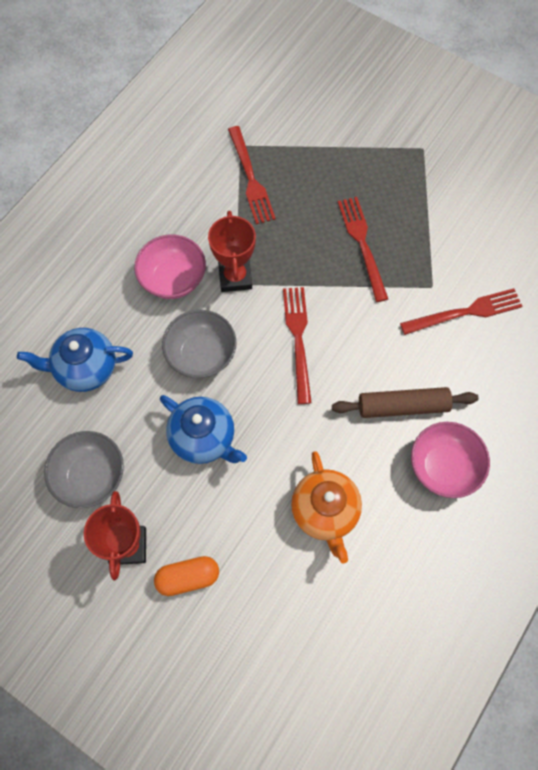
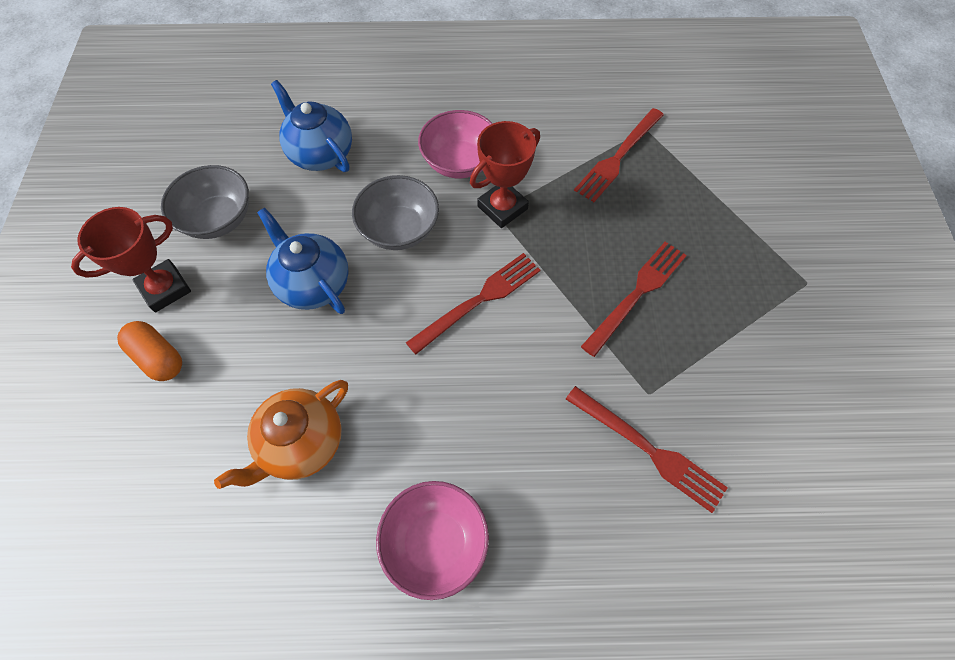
camera: 55 degrees right, 5 degrees down
(204, 438) = (313, 283): blue teapot -> blue teapot turned 135 degrees clockwise
(403, 406) = (478, 450): brown rolling pin -> none

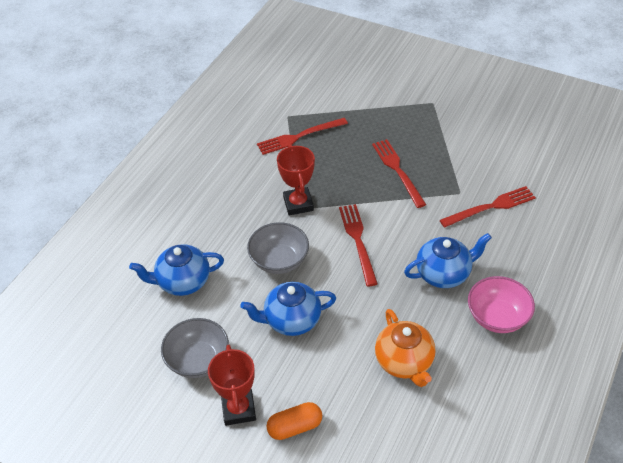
camera: 60 degrees left, 15 degrees down
(459, 162) = (247, 211): pink bowl -> none
(479, 433) = (444, 274): none -> blue teapot
(618, 157) = (299, 136): red fork -> red fork turned 90 degrees clockwise

